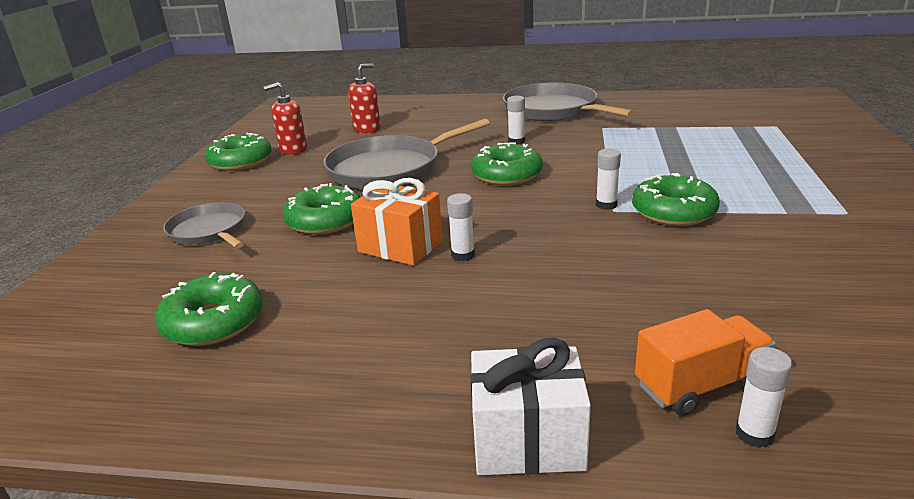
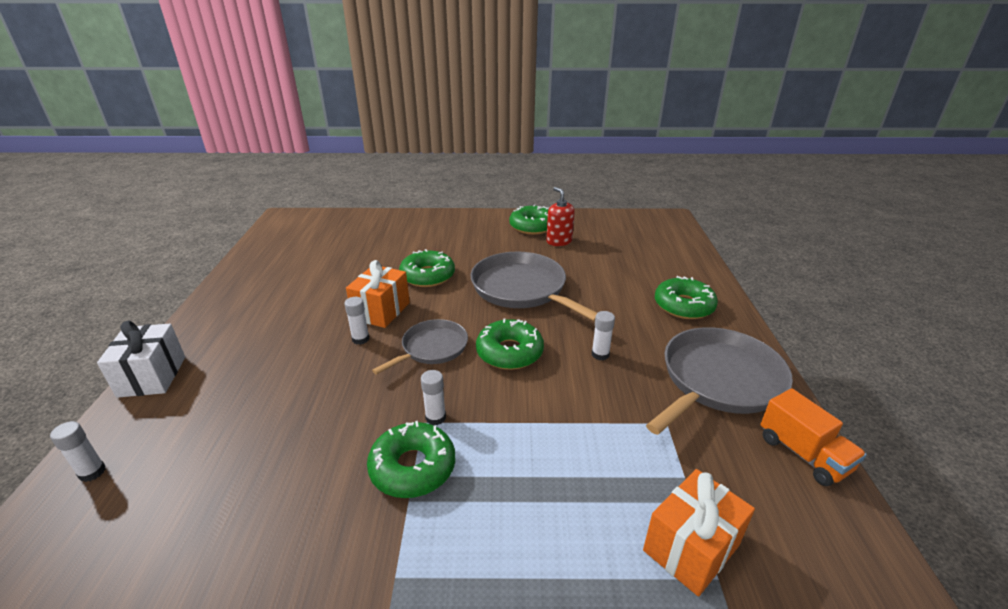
camera: 80 degrees right, 5 degrees up
(209, 231) = (419, 240): grey pan -> grey pan (432, 348)
(214, 322) = (313, 264): green donut -> green donut (683, 306)
(367, 129) = (615, 265): red soap dispenser -> none
(700, 385) = (151, 452): orange truck -> orange truck (803, 454)
(712, 129) = (691, 548): none -> orange gift

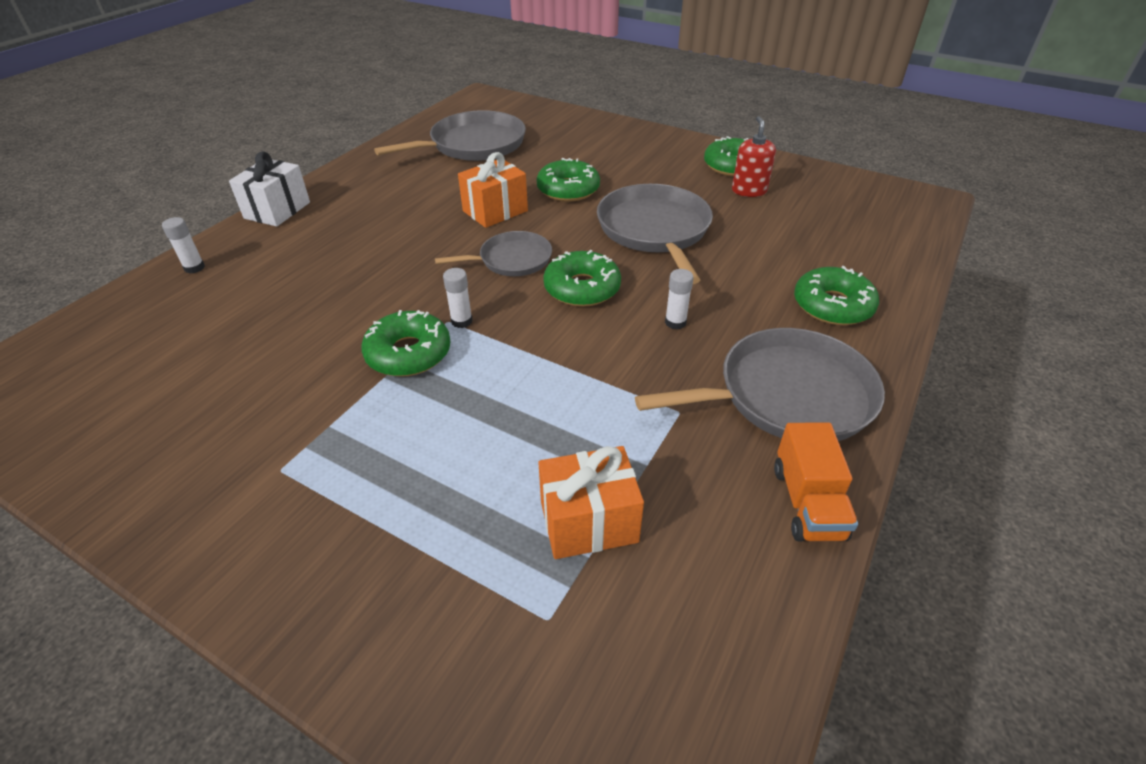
camera: 30 degrees right, 10 degrees up
(312, 260) = (473, 145): none -> grey pan
(360, 339) = (456, 231): white glue stick -> none

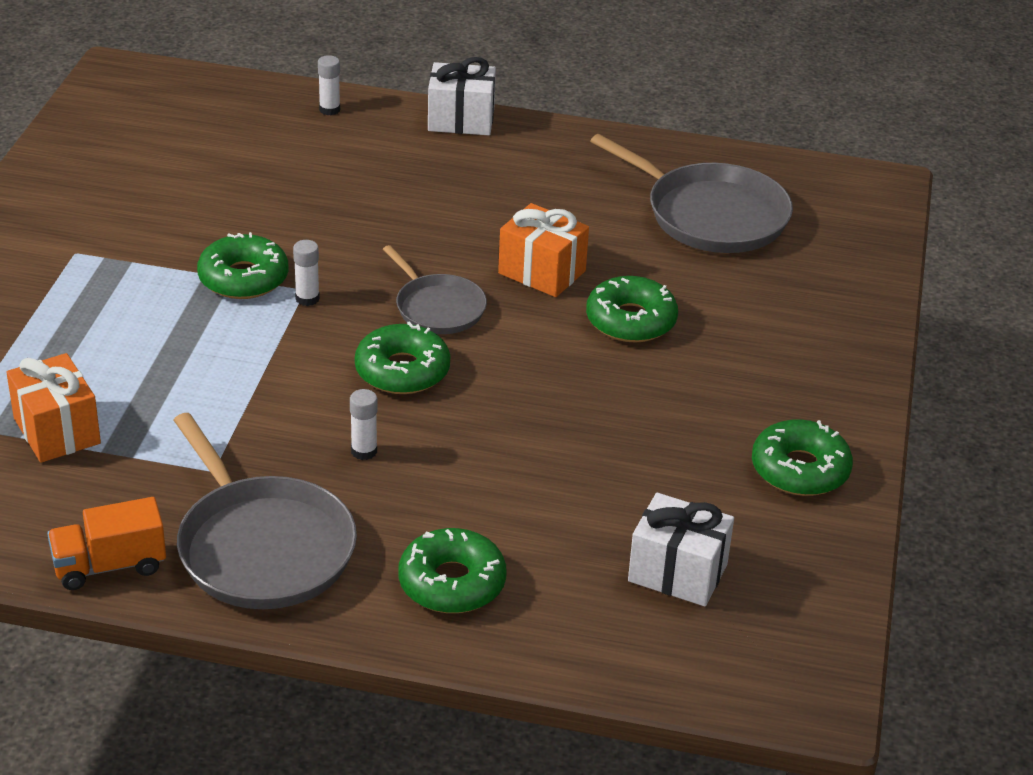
camera: 70 degrees right, 5 degrees down
(655, 230) = (562, 411): grey pan -> none
(749, 191) = (726, 491): red soap dispenser -> none
(823, 219) = (677, 573): none -> white gift

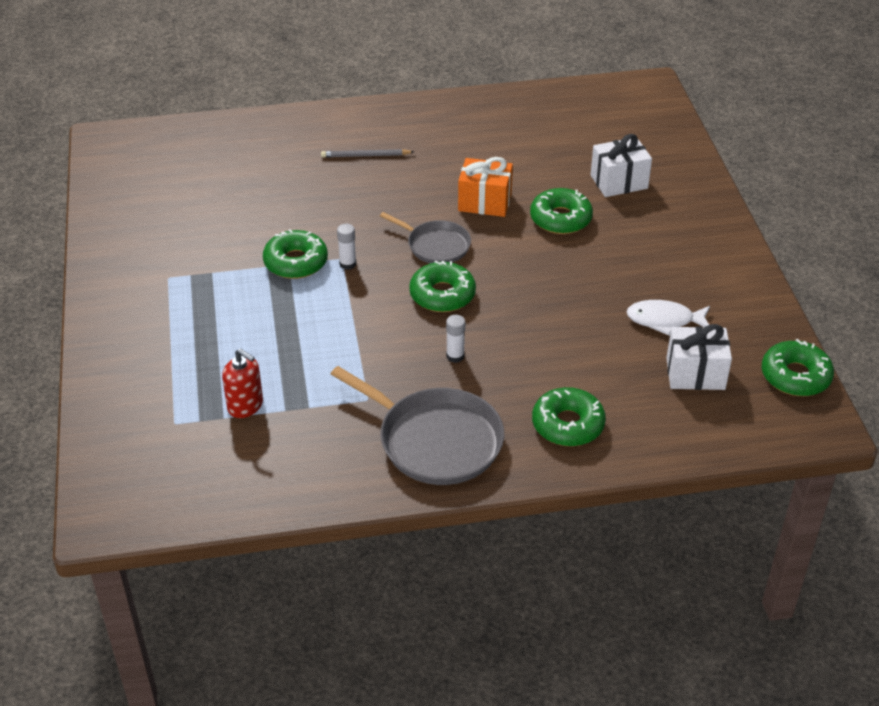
camera: 20 degrees left, 5 degrees up
(57, 431) = (245, 405): orange gift -> red soap dispenser
(109, 566) = (346, 485): orange truck -> none
(329, 110) = (271, 127): white glue stick -> none
(425, 174) = (365, 156): none -> grey pencil
(461, 120) = (363, 112): white gift -> white gift (619, 182)
(683, 490) = (664, 320): none -> white fish
(711, 215) = (562, 134): grey pan -> none
(800, 469) = (722, 285): green donut -> green donut (795, 376)

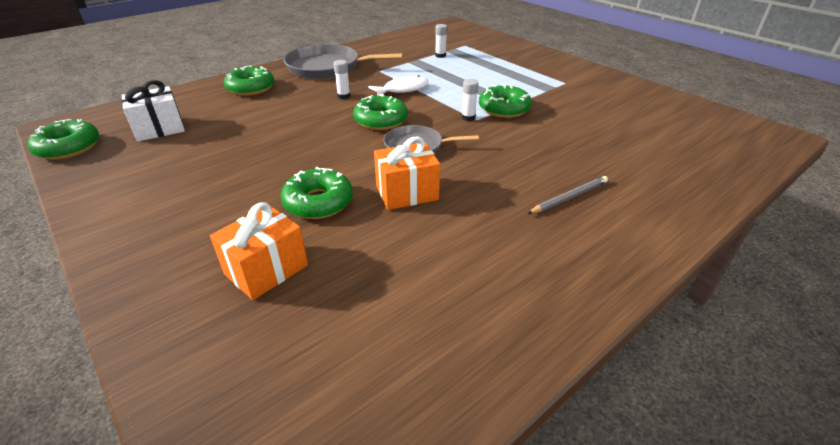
camera: 150 degrees right, 5 degrees down
(245, 405) = (440, 55): red soap dispenser -> white glue stick
(619, 182) = (266, 269): white gift -> orange gift
(664, 320) = (188, 152): white fish -> white fish (402, 90)

